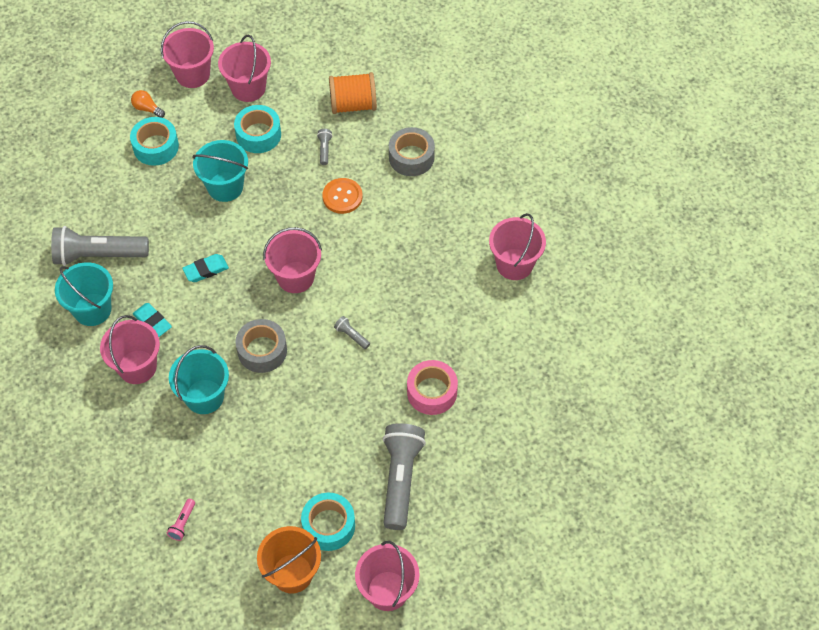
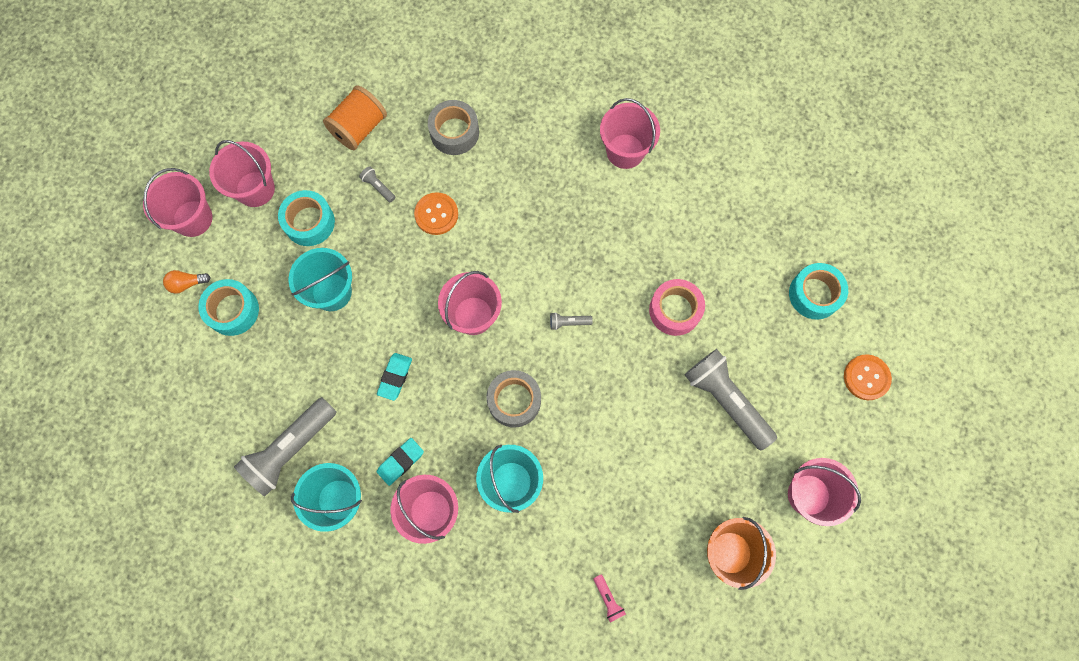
camera: 45 degrees left, 15 degrees up
(152, 322) = (400, 462): turquoise eraser -> turquoise eraser turned 45 degrees counterclockwise
(328, 525) = (715, 489): turquoise tape -> turquoise tape (814, 294)
(518, 557) = (866, 377): none -> orange button

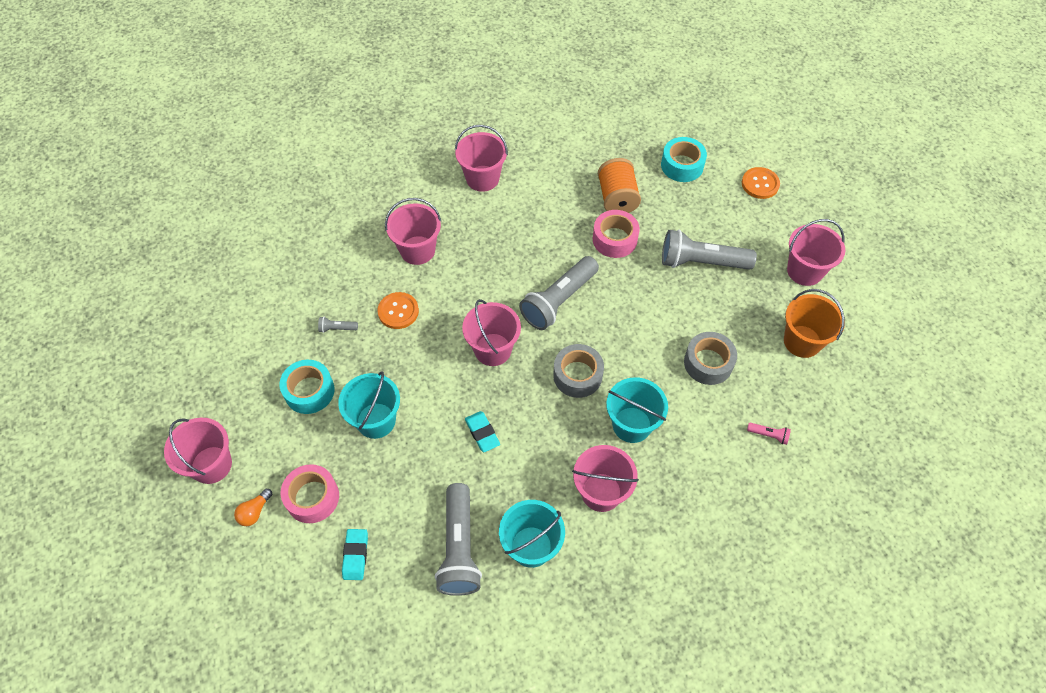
camera: 45 degrees left, 15 degrees down
(233, 310) = (312, 497): turquoise tape -> pink tape
(255, 189) = (242, 404): pink bucket -> pink bucket (417, 250)
(359, 128) = (282, 304): orange spool -> orange spool (617, 198)
(400, 462) = (546, 481): turquoise eraser -> turquoise eraser (355, 555)
(454, 132) = (356, 254): grey tape -> grey tape (708, 363)
(568, 322) = (559, 301): grey flashlight -> grey flashlight, size x2.45

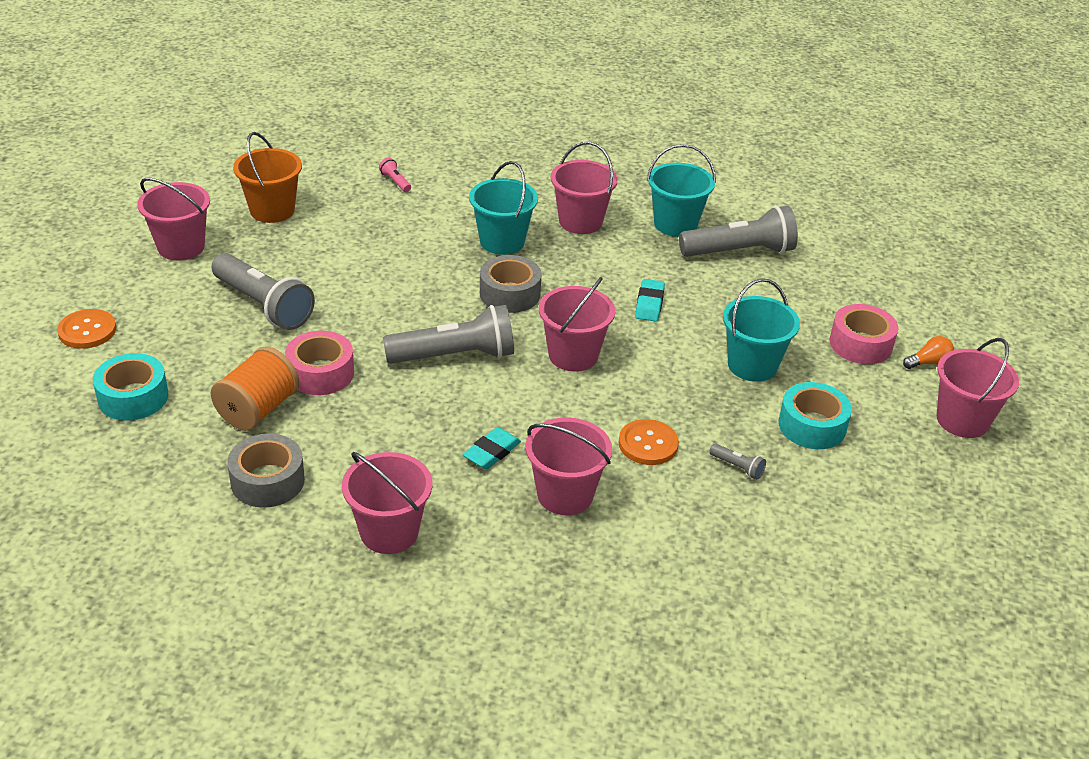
camera: 145 degrees left, 20 degrees down
(355, 555) = (841, 290): turquoise eraser -> turquoise eraser (492, 452)
(459, 547) = (740, 251): grey flashlight -> grey flashlight turned 45 degrees clockwise
(708, 363) = (376, 240): grey tape -> grey tape (267, 481)

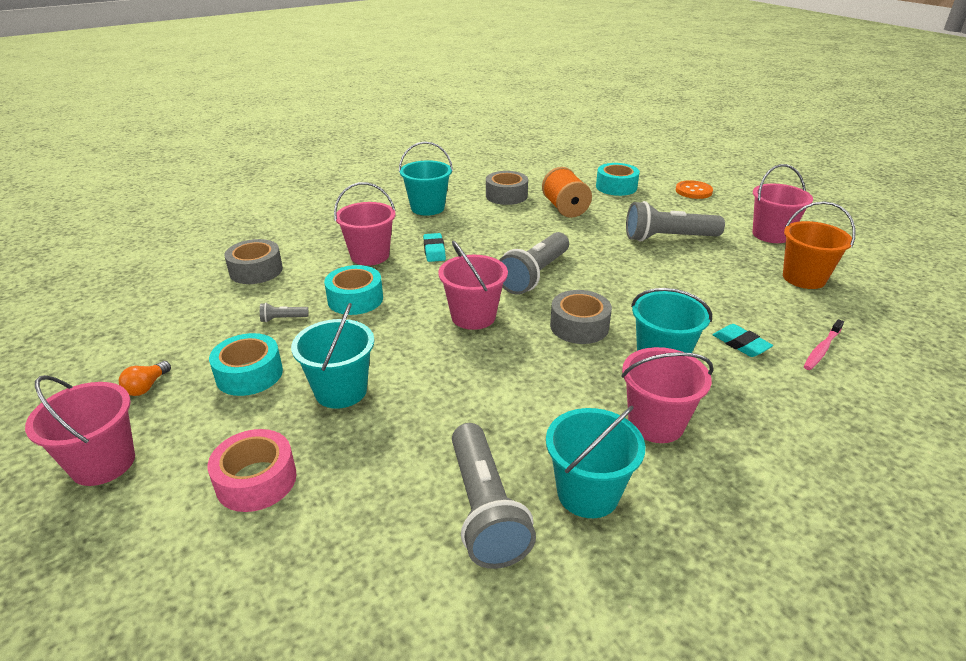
camera: 135 degrees right, 5 degrees down
(320, 373) = (574, 232): pink tape -> none
(389, 532) = (427, 208): pink bucket -> turquoise bucket
(395, 182) = (822, 349): pink flashlight -> pink toothbrush
(648, 444) = (355, 299): orange button -> turquoise tape
(649, 304) = (482, 386): turquoise eraser -> turquoise eraser (740, 344)
(709, 562) = (256, 270): none -> grey tape
(740, 251) = (485, 509): grey flashlight -> grey flashlight turned 45 degrees counterclockwise
(928, 362) = (165, 509): orange light bulb -> orange light bulb (147, 387)

